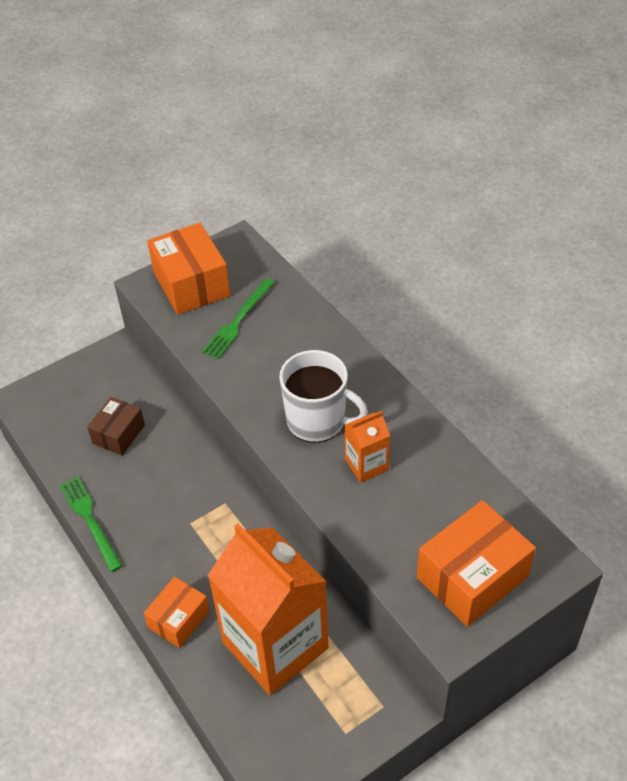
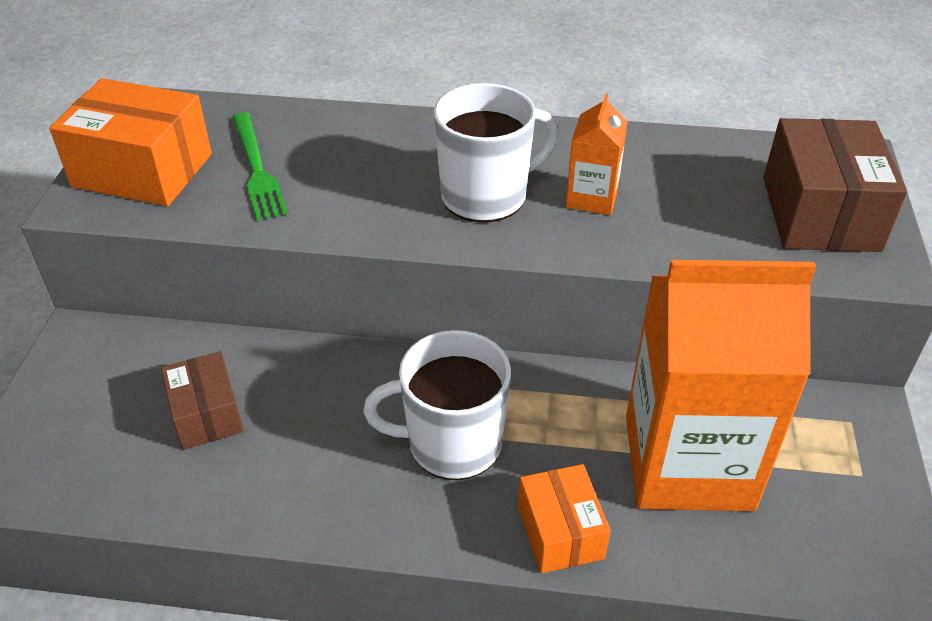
camera: 50 degrees left, 5 degrees down
(90, 520) = (300, 530): green fork -> none
(191, 538) = (452, 443): none -> white mug
(472, 577) = (820, 213): orange box -> brown box

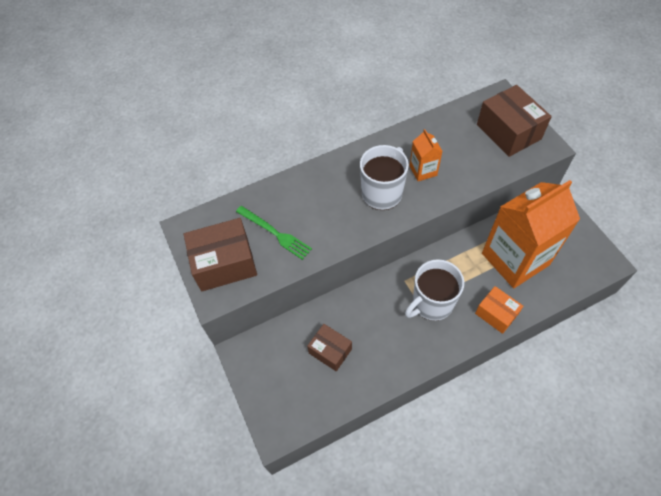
camera: 30 degrees left, 15 degrees up
(142, 170) = (224, 263): orange box -> brown box

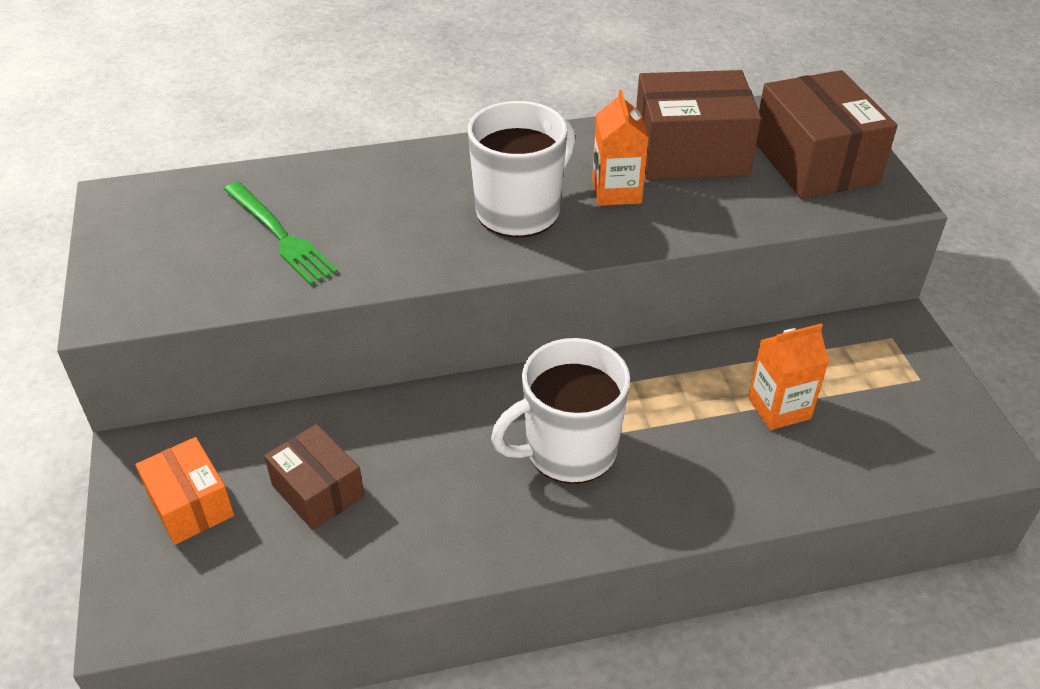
camera: 10 degrees right, 15 degrees down
(224, 263) = (158, 263): brown box -> brown box (690, 153)
(496, 314) = (702, 498): orange box -> orange box (190, 504)
(515, 259) = (779, 408): orange carton -> orange carton, size x0.44

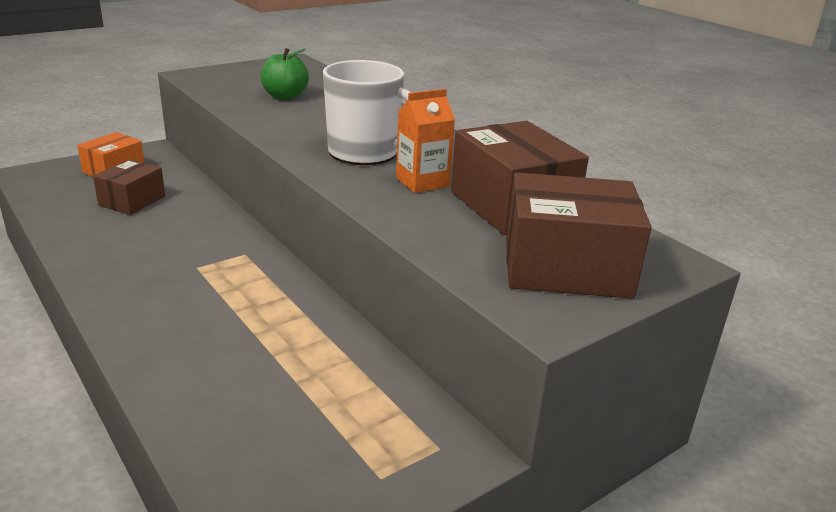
camera: 65 degrees right, 15 degrees down
(280, 235) = (285, 96): green fork -> green apple
(568, 450) = (195, 278): white mug -> none
(779, 408) = (286, 378): orange carton -> none
(815, 162) = (566, 267): brown box -> brown box turned 45 degrees clockwise

